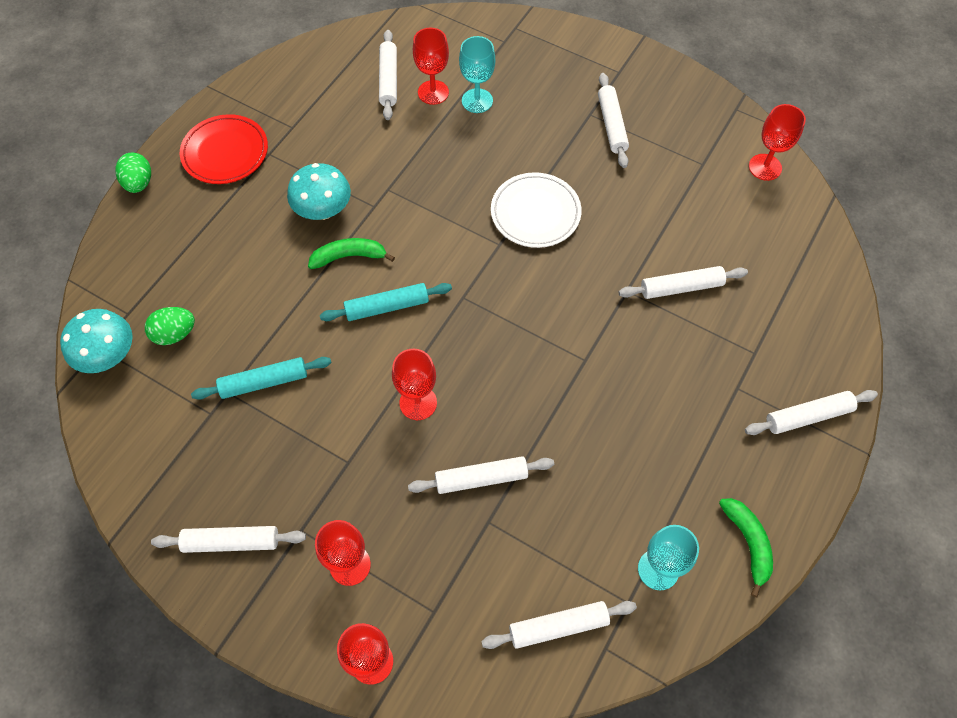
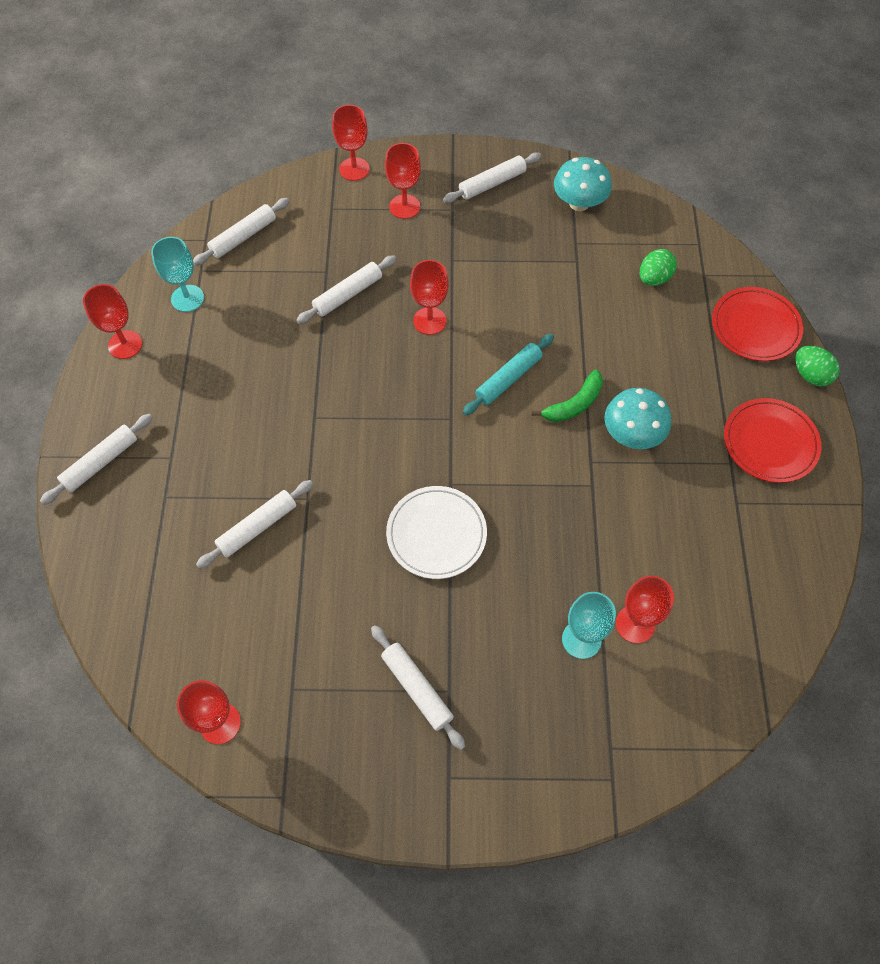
camera: 150 degrees right, 0 degrees up
(108, 355) = (685, 242): turquoise mushroom -> turquoise mushroom (579, 203)
(137, 243) = (755, 327): none -> red plate
(264, 382) = (556, 280): turquoise rolling pin -> none
(388, 80) = (693, 614): white rolling pin -> none
(748, 543) = (125, 344): green banana -> red goblet

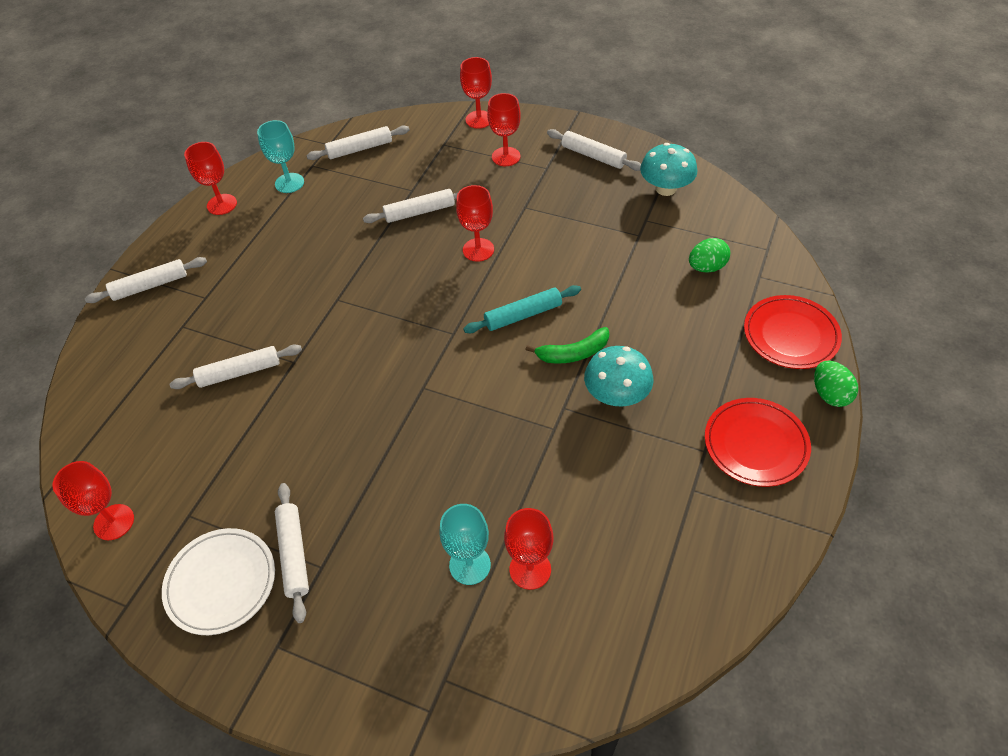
camera: 25 degrees right, 10 degrees down
(436, 534) = (386, 426): white plate -> white plate (221, 583)
(492, 184) = (593, 156): white rolling pin -> white rolling pin turned 45 degrees clockwise

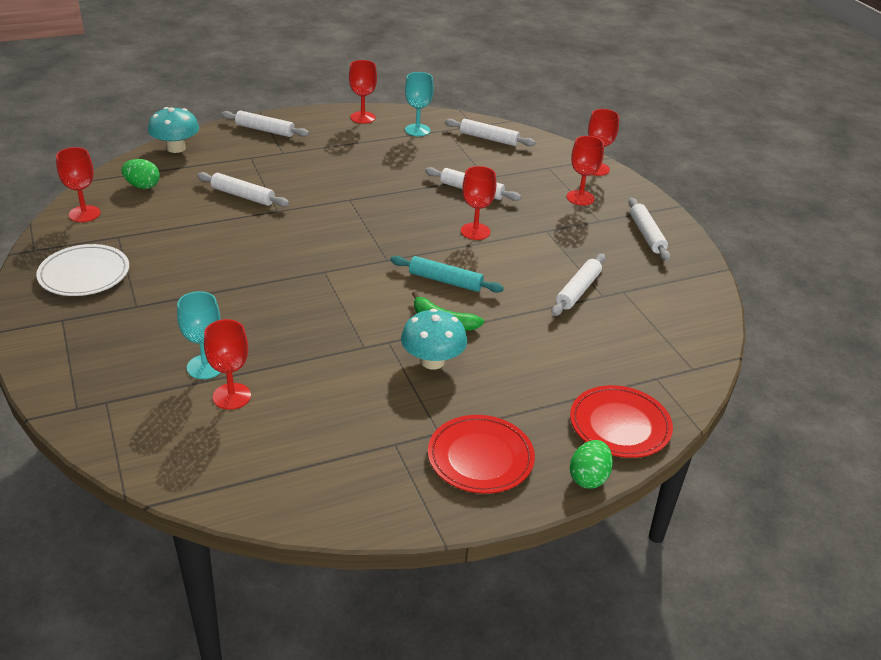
camera: 40 degrees right, 15 degrees down
(294, 554) = (134, 290): white rolling pin -> white rolling pin (578, 291)
(665, 189) = (671, 285): turquoise mushroom -> turquoise mushroom (176, 148)
(706, 267) = (623, 345): green egg -> green egg (142, 186)

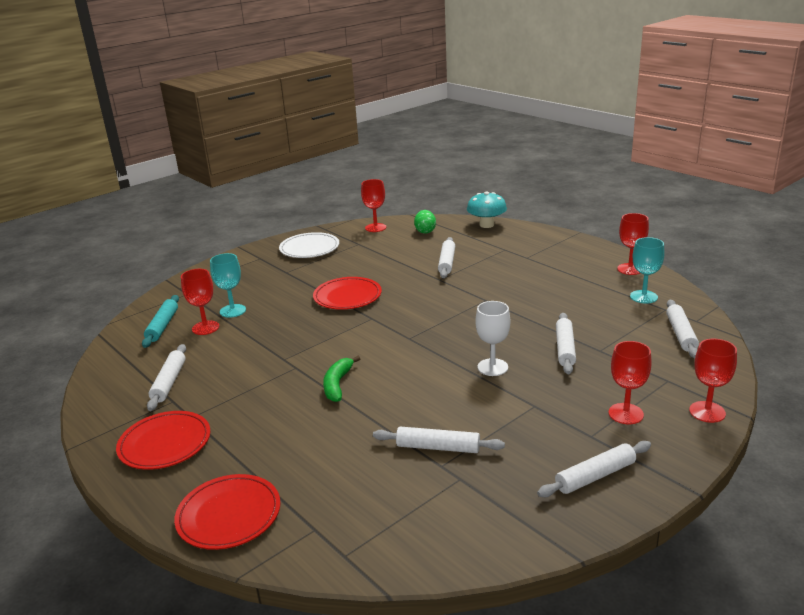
camera: 75 degrees right, 10 degrees down
(257, 275) = (347, 297): none -> red plate
(265, 130) = (552, 242): white rolling pin -> white rolling pin (169, 382)
(432, 361) = (279, 393): turquoise mushroom -> none
(445, 281) = (398, 371): turquoise rolling pin -> turquoise rolling pin (162, 326)
(475, 231) = (492, 367): red goblet -> white goblet
(588, 478) = (150, 508): green egg -> none

